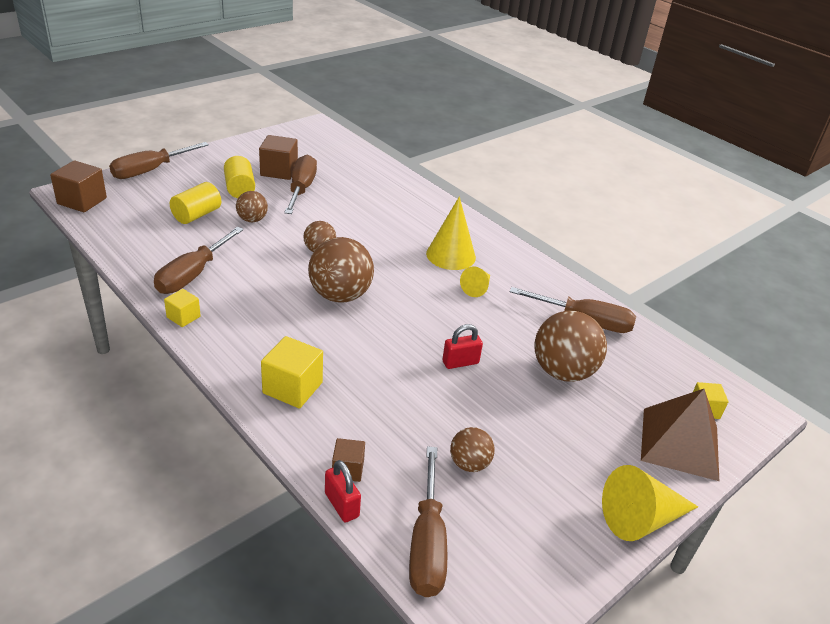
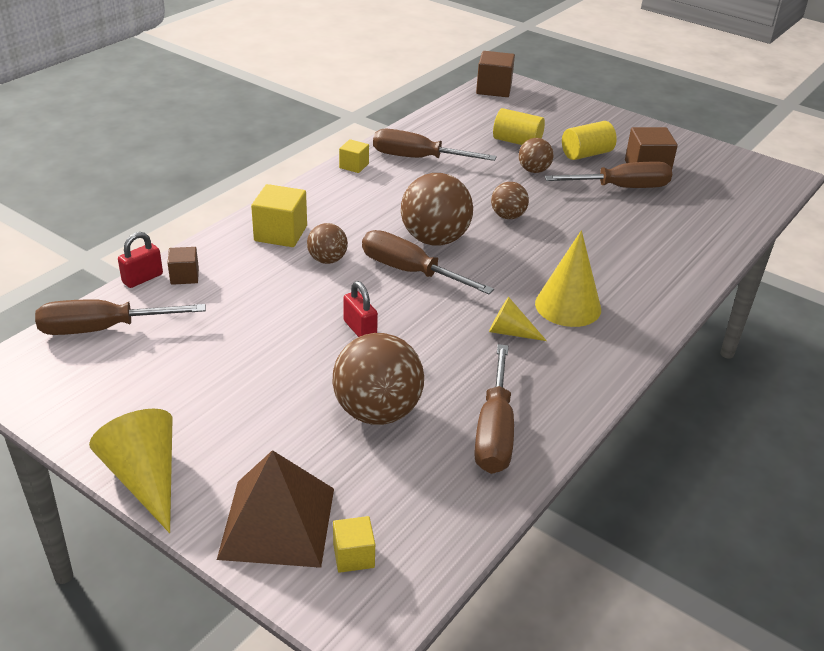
camera: 80 degrees right, 0 degrees up
(151, 170) = (575, 106): brown screwdriver -> brown screwdriver (410, 272)
(469, 464) = (205, 347): brown ball -> brown ball (327, 260)

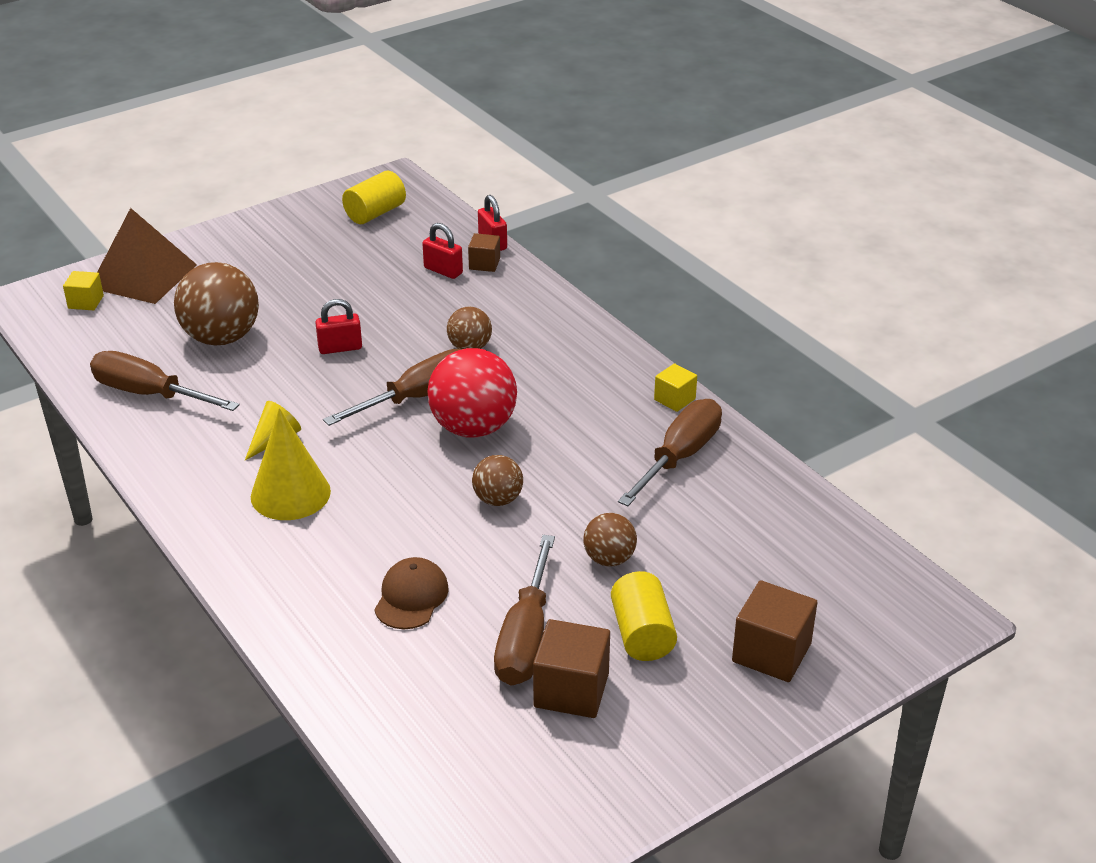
camera: 110 degrees right, 0 degrees up
(103, 329) = (425, 221): brown screwdriver -> none
(145, 478) = (231, 229): yellow cone -> none
(204, 297) = (443, 271): none -> red padlock
(280, 233) = (536, 325): yellow cube -> none
(435, 239) = (473, 428): brown ball -> red ball
(494, 89) = (908, 594): brown cube -> brown cube (771, 652)
(517, 142) = (704, 567): yellow cylinder -> yellow cylinder (375, 213)
(625, 232) = (411, 597): none -> brown cap

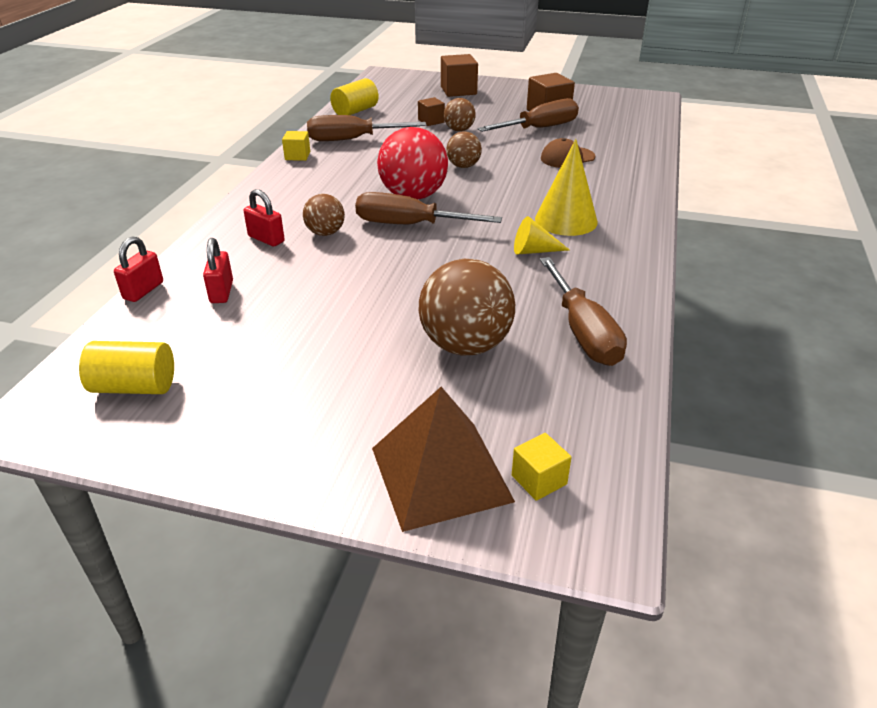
camera: 130 degrees left, 0 degrees up
(340, 348) = (398, 281): red padlock -> red padlock (266, 239)
(484, 264) = (188, 278): brown cube -> brown cube (431, 121)
(642, 634) = (493, 111): yellow cylinder -> yellow cylinder (355, 111)

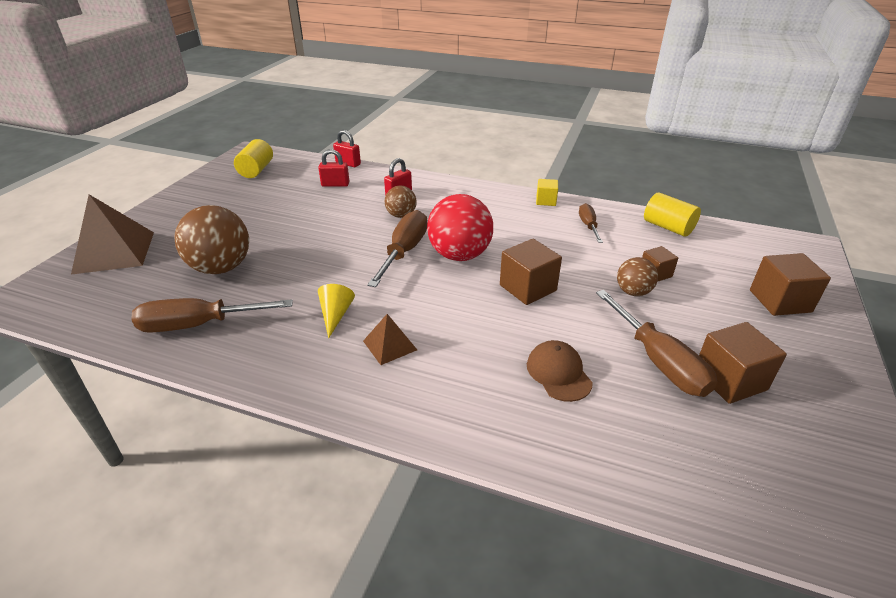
camera: 95 degrees right, 0 degrees up
(352, 140) = (588, 226): brown screwdriver -> brown screwdriver, size x0.57
(463, 166) = (528, 288): brown ball -> brown cube
(539, 480) = (77, 284): yellow cube -> none
(566, 220) = (390, 345): yellow cone -> brown pyramid

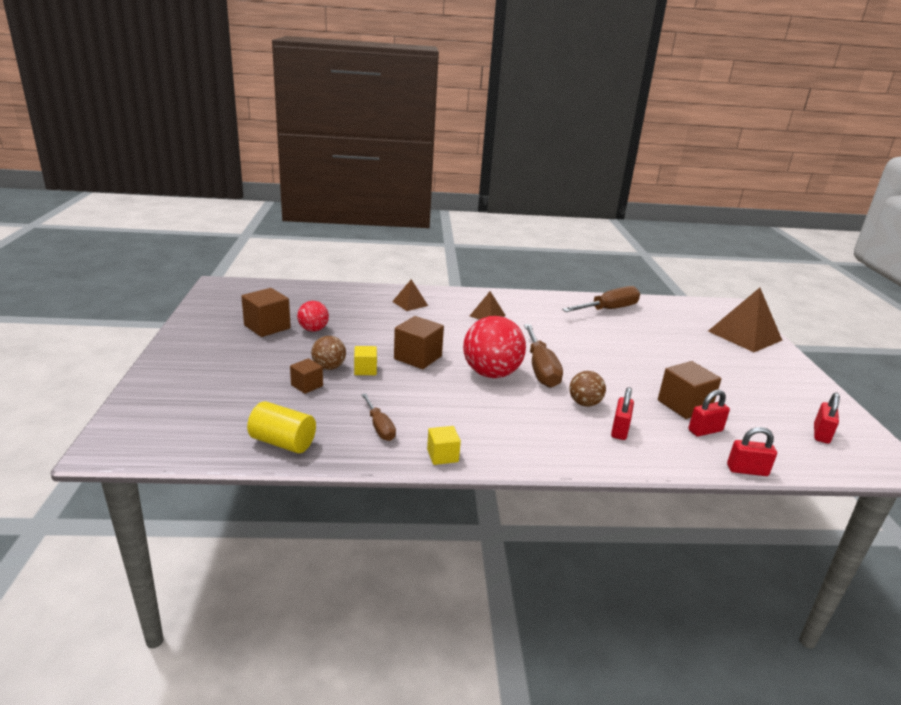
camera: 155 degrees right, 10 degrees down
(221, 268) = (655, 337): brown ball -> none
(256, 170) = (821, 434): yellow cylinder -> red padlock
(335, 315) = (537, 324): yellow cone -> none
(494, 400) = (410, 303): none -> brown pyramid
(558, 373) = (377, 317): brown cap -> none
(592, 282) = (365, 370): none -> yellow cube
(658, 361) = (313, 329): brown screwdriver -> red ball
(780, 301) = (196, 379): brown cube -> brown cube (684, 405)

